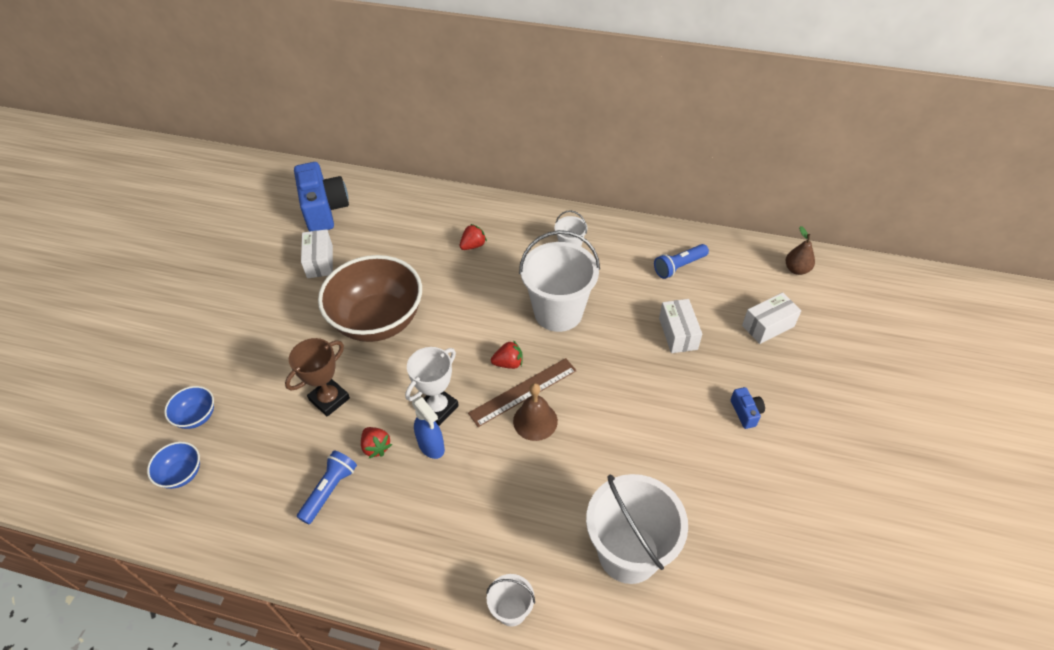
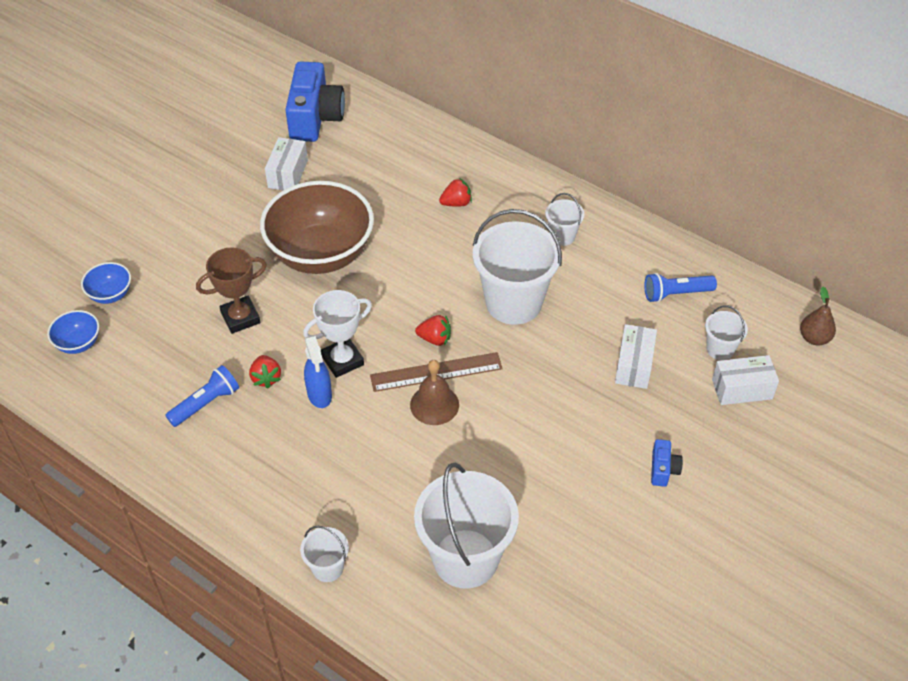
camera: 20 degrees right, 0 degrees up
(734, 300) = (720, 349): none -> white bucket

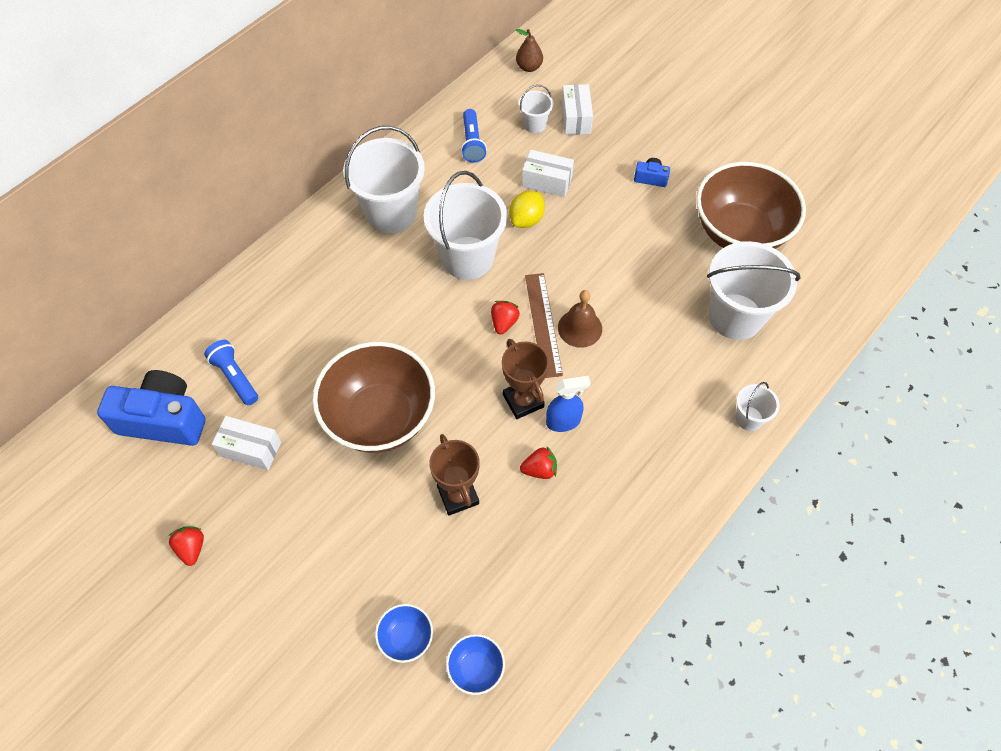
camera: 85 degrees left, 10 degrees up
(206, 403) = (568, 526): blue flashlight -> blue flashlight (235, 377)
(342, 360) = (523, 401): white trophy -> brown trophy
(456, 203) = (330, 292): red strawberry -> red strawberry (191, 548)
(562, 236) = (391, 212): white bucket -> white bucket, size x2.11
(574, 350) = (526, 219): none -> yellow lemon
(595, 567) = (739, 232): none -> brown bowl

